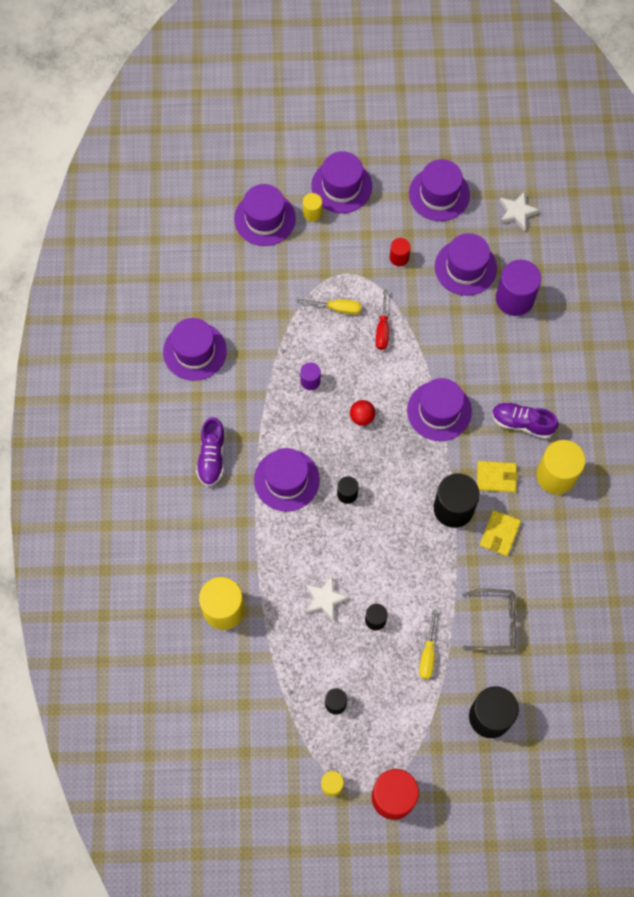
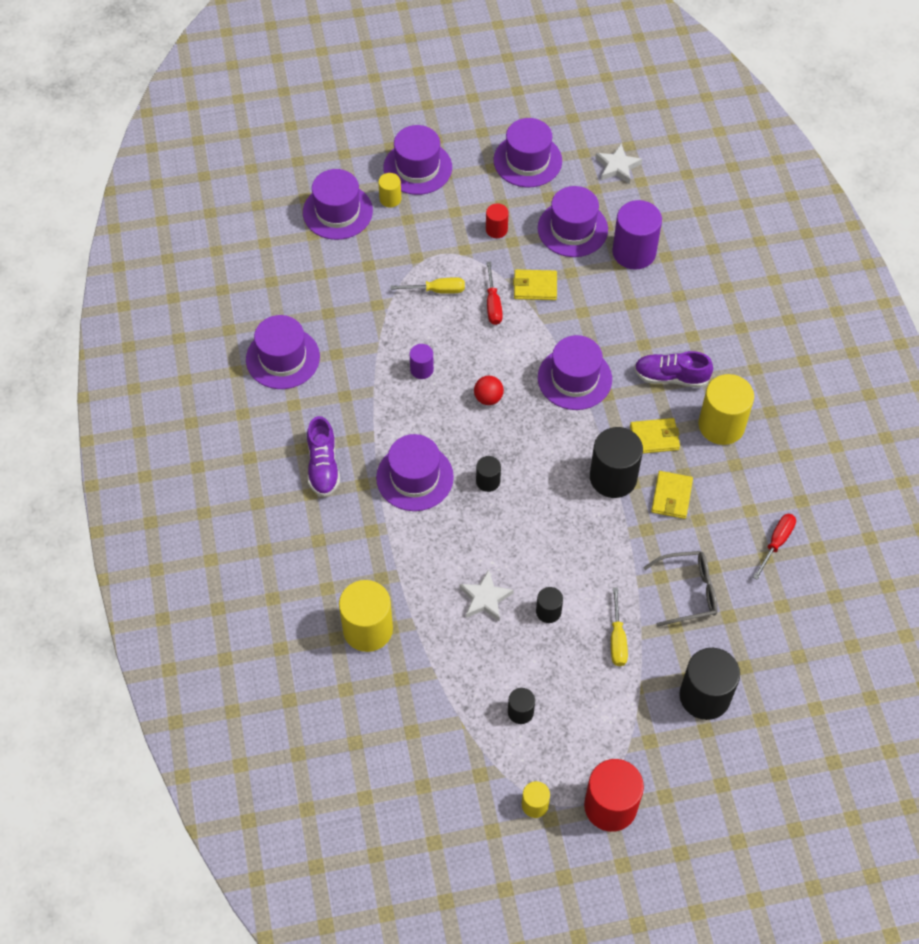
camera: 10 degrees left, 10 degrees down
(422, 318) = (535, 287): none -> yellow wallet
(579, 591) = (776, 543): none -> red screwdriver

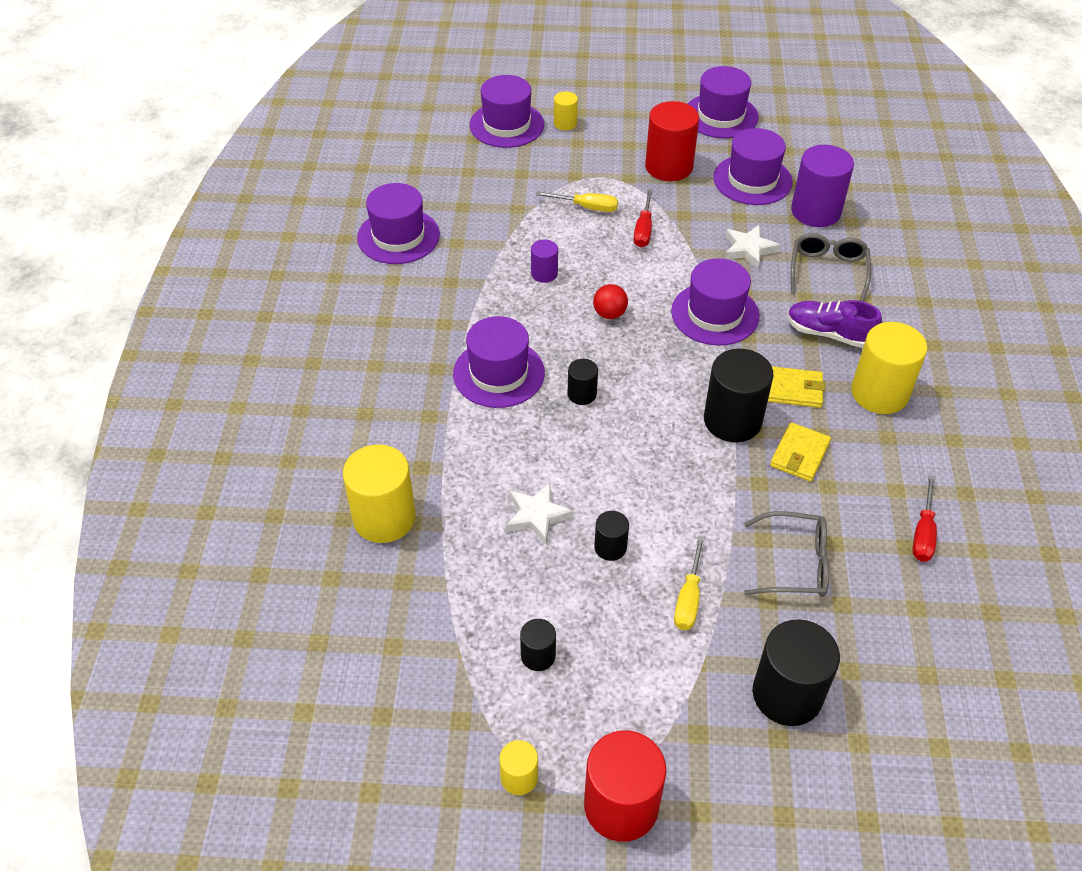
camera: 15 degrees right, 10 degrees down
(323, 466) = (400, 342): purple shoe -> none
(417, 168) = (603, 103): purple hat -> none
(496, 229) = (669, 167): red cylinder -> red cylinder, size x1.96
(535, 287) = (695, 223): yellow wallet -> none
(617, 167) = (817, 136): white star -> white star (749, 249)
(657, 313) = (828, 271): none -> grey glasses
(776, 543) = (923, 533): red screwdriver -> red screwdriver turned 150 degrees clockwise

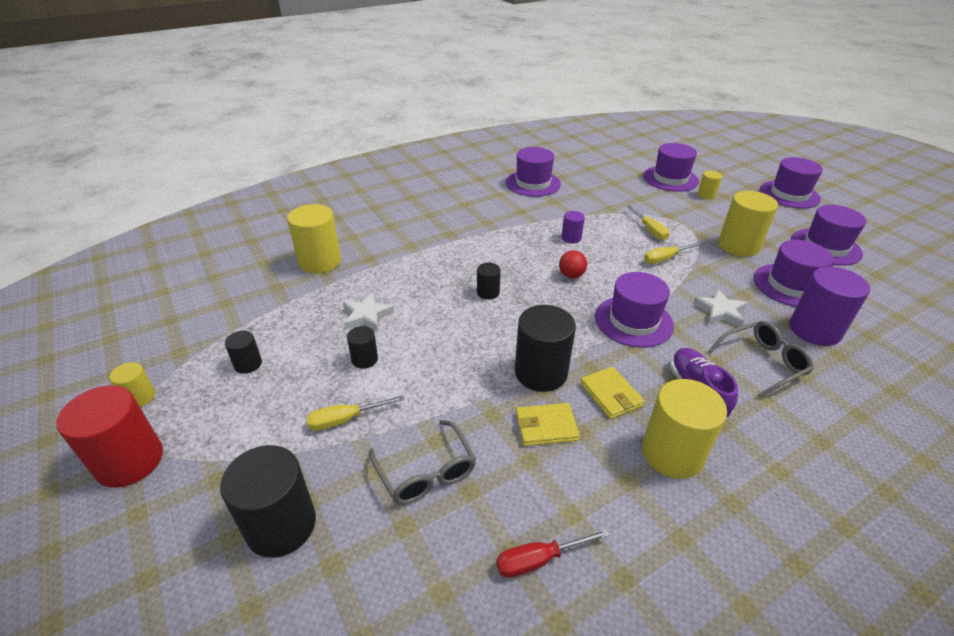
camera: 55 degrees right, 10 degrees down
(499, 373) = (469, 255): purple hat -> purple hat (789, 194)
(643, 230) = (665, 259): red screwdriver -> yellow screwdriver
(669, 167) = (738, 245): red cylinder -> yellow cylinder

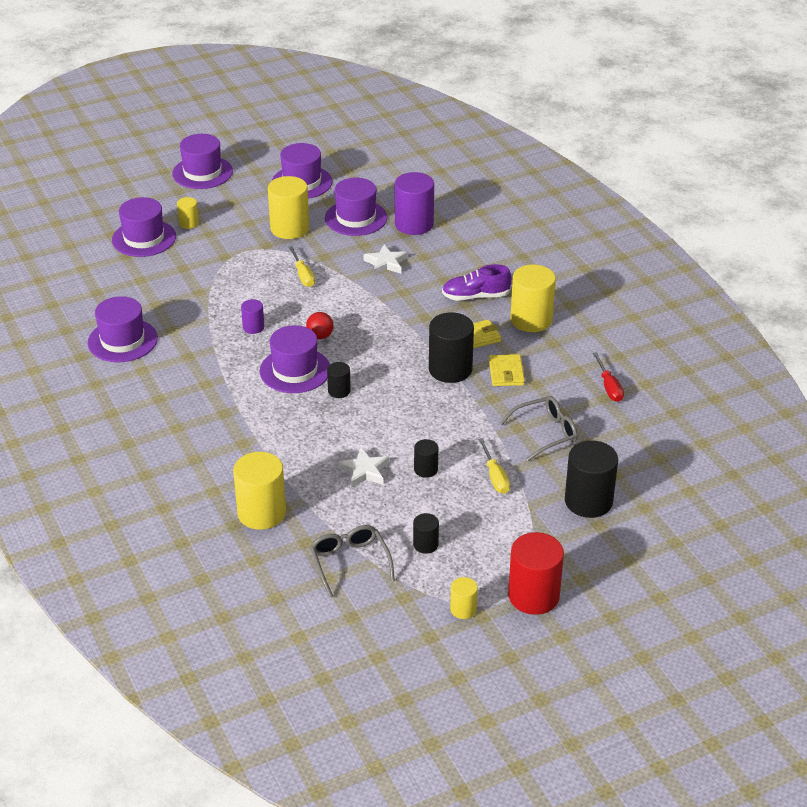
camera: 85 degrees left, 0 degrees up
(633, 321) = (392, 311): purple hat -> purple hat (295, 370)
(649, 230) = (250, 274): yellow screwdriver -> none
(762, 363) = (448, 259): grey glasses -> grey glasses (350, 563)

